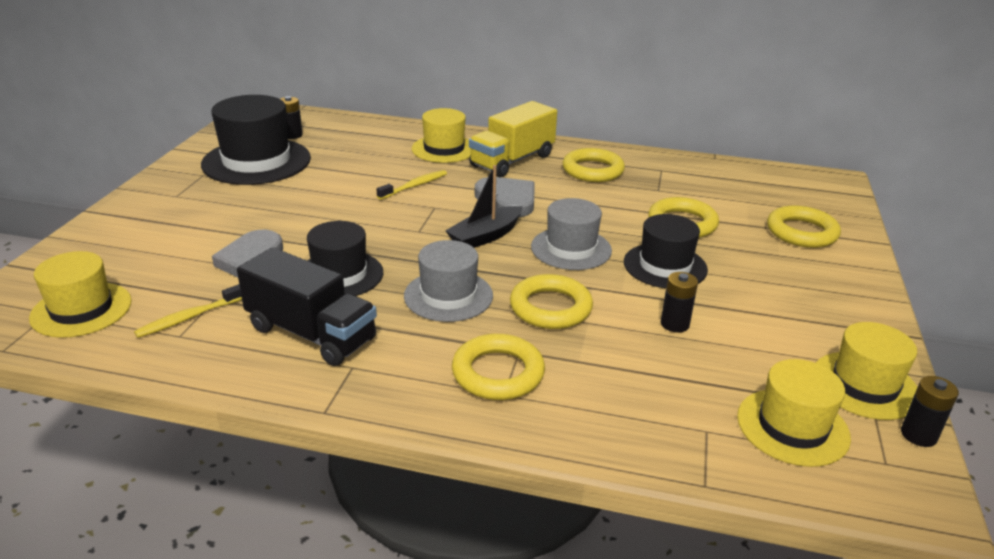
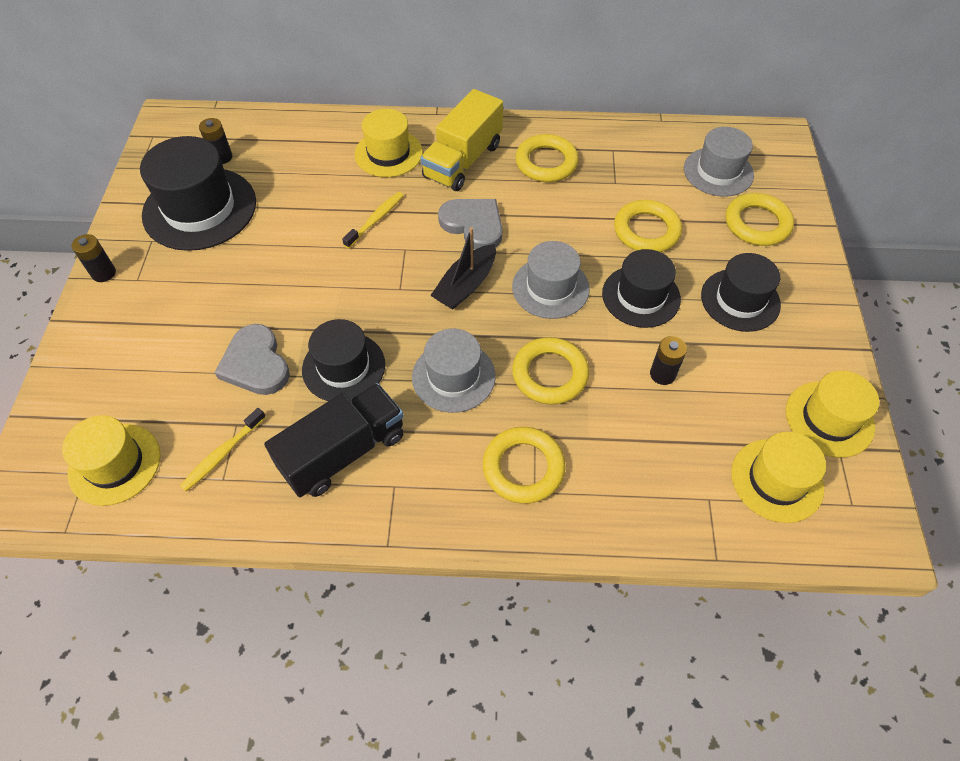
camera: 10 degrees left, 25 degrees up
(311, 334) = (343, 452): black truck -> black truck turned 60 degrees counterclockwise
(766, 194) = (718, 172): none -> grey hat
(773, 282) = (740, 300): none -> black hat
(918, 435) = (875, 468): black battery -> black battery (103, 273)

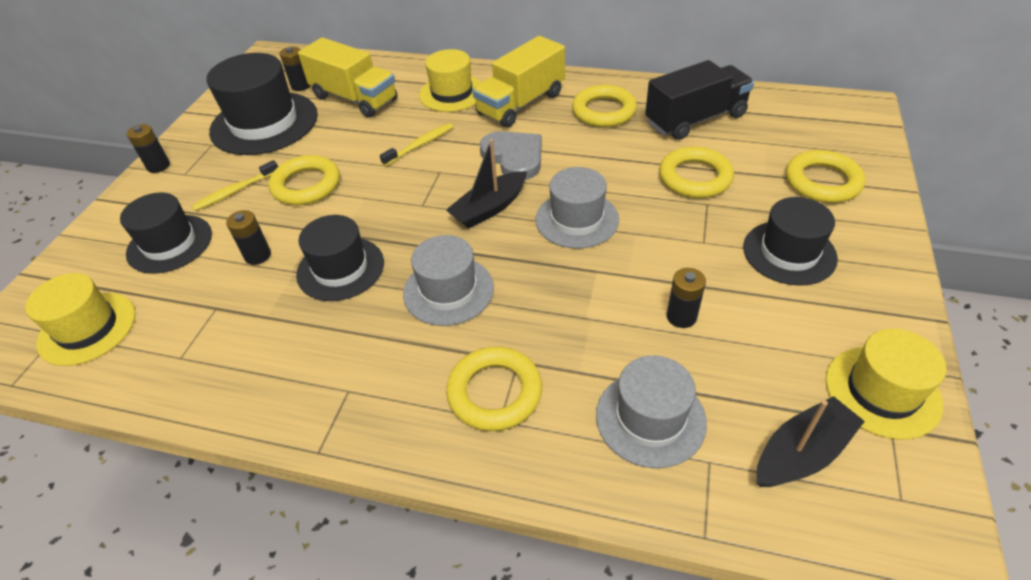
camera: 15 degrees right, 10 degrees down
(222, 454) = (190, 333): yellow toothbrush -> yellow toothbrush (235, 191)
(256, 364) = (258, 255): grey heart -> black battery
(287, 169) = (354, 98): none -> yellow truck
(343, 452) = (309, 349): black truck -> black truck (695, 119)
(550, 374) = (552, 301): yellow ring -> yellow ring (306, 185)
(641, 296) = (674, 237): black hat -> black hat (170, 244)
(718, 172) = (786, 132): grey hat -> grey hat (650, 418)
(776, 480) = (801, 453): yellow hat -> black boat

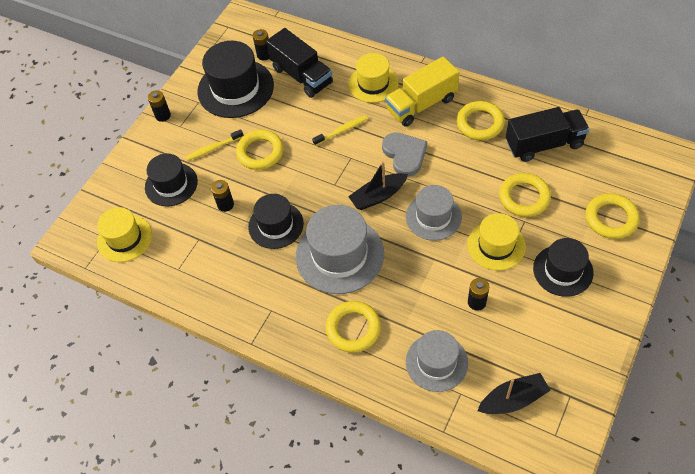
camera: 15 degrees right, 10 degrees up
(354, 98) = (301, 76): yellow truck -> black truck
(448, 290) = (339, 255): grey hat -> grey hat, size x1.56
(882, 391) = (575, 374): yellow hat -> yellow hat (496, 245)

